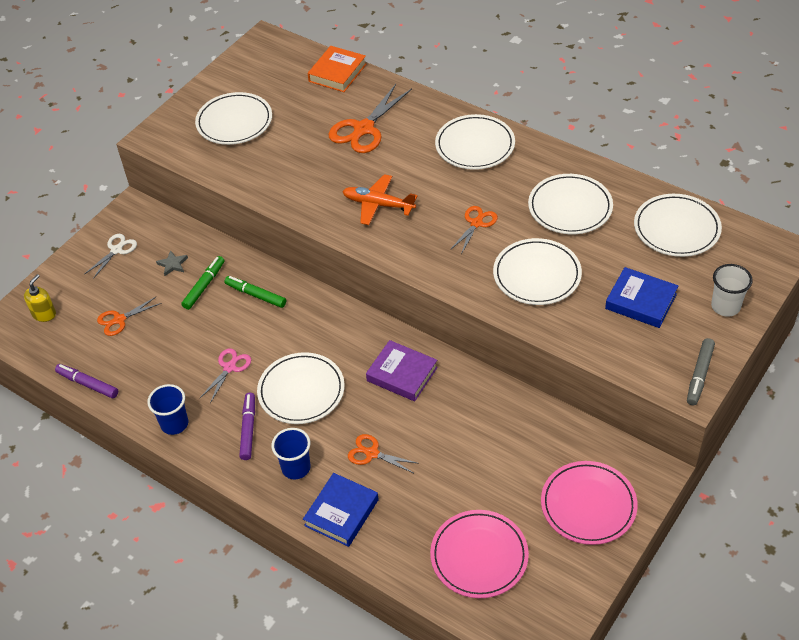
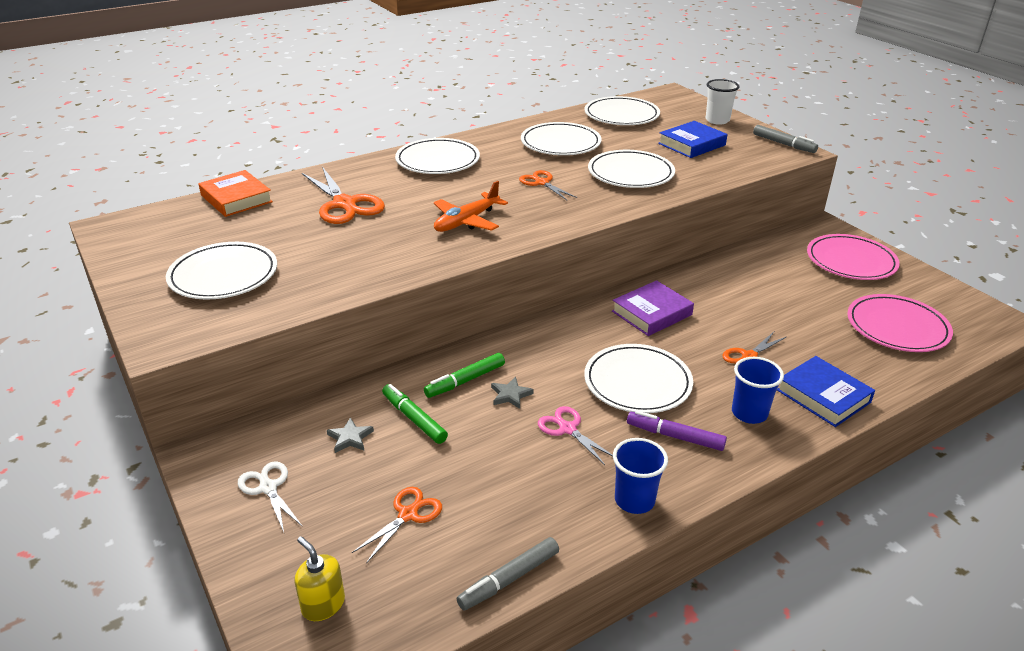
camera: 70 degrees left, 15 degrees down
(88, 384) = (509, 579): purple marker -> grey marker
(119, 320) = (408, 514): orange scissors -> orange scissors turned 135 degrees counterclockwise
(252, 325) = (510, 395): none -> grey star

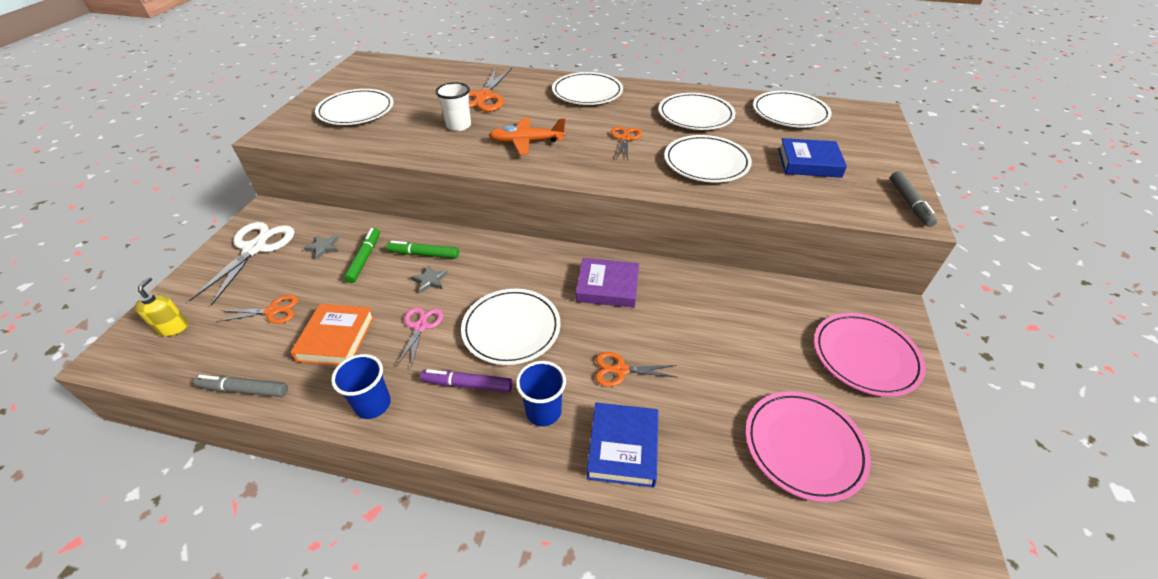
camera: 45 degrees right, 10 degrees up
(236, 198) = (440, 69): orange book -> orange book (336, 338)
(268, 488) = (255, 248): white scissors -> white scissors, size x1.75
(675, 436) = (467, 385): purple marker -> purple marker turned 60 degrees counterclockwise
(717, 120) = (877, 152): white cup -> white cup (458, 126)

